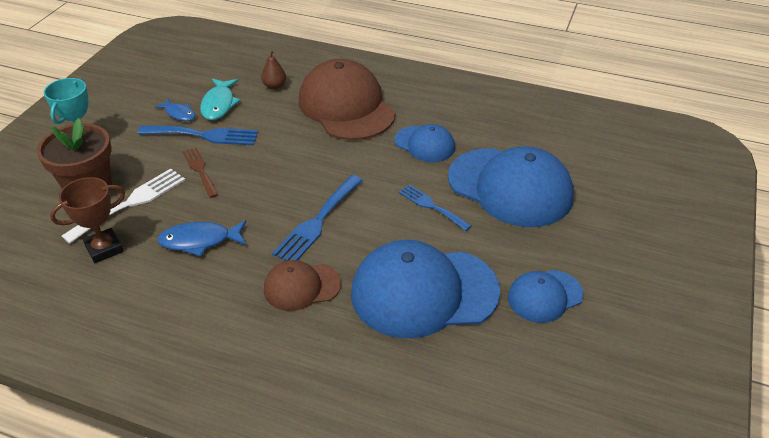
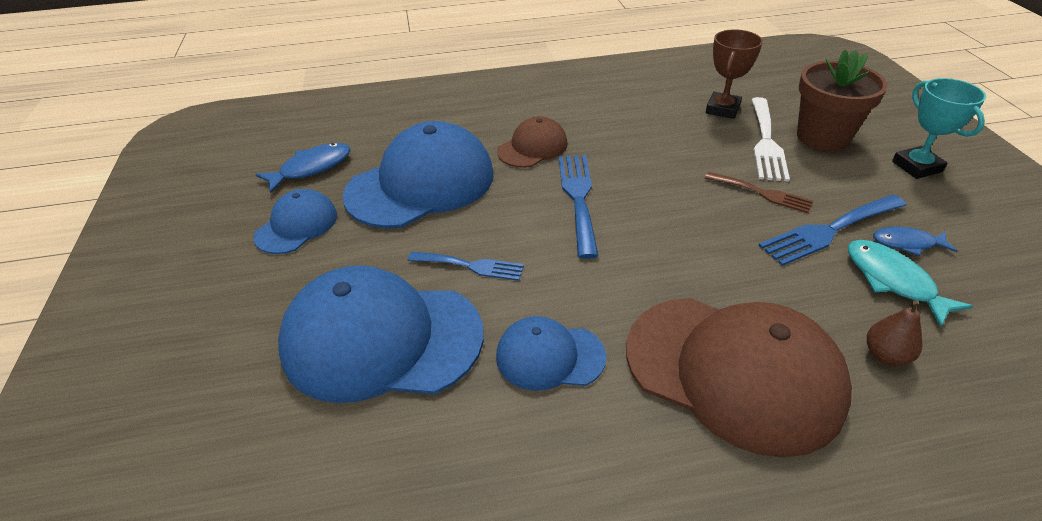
camera: 150 degrees right, 0 degrees up
(199, 241) = (660, 142): blue fish -> blue fish (311, 168)

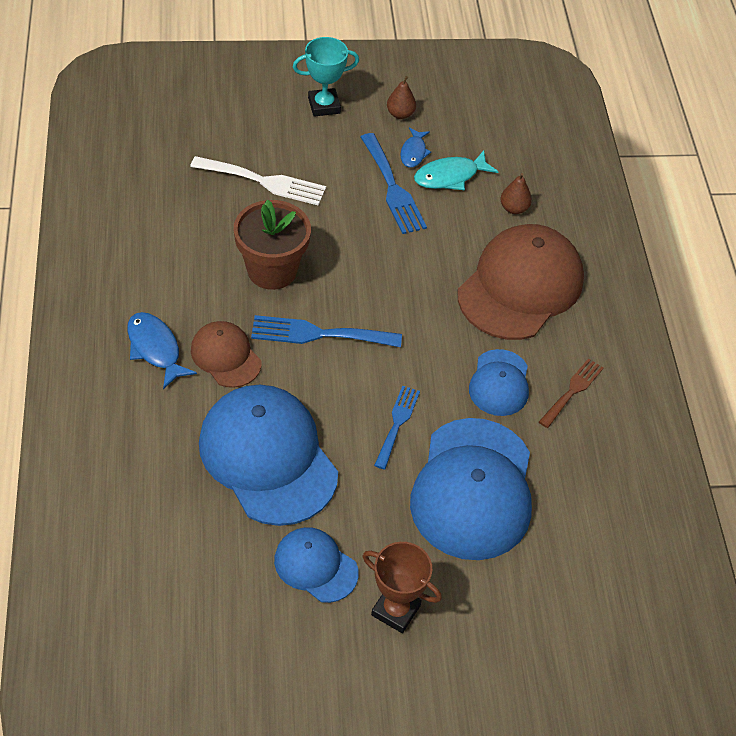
camera: 90 degrees left, 10 degrees up
(311, 168) = (213, 562): blue fish -> blue fish (155, 349)
(722, 109) = (198, 193): brown trophy -> brown trophy (396, 610)
(762, 193) = (338, 209): brown fork -> brown fork (572, 391)
(822, 137) = (266, 142): brown flower pot -> brown flower pot (272, 270)
(965, 226) = (400, 114): none -> brown pear

